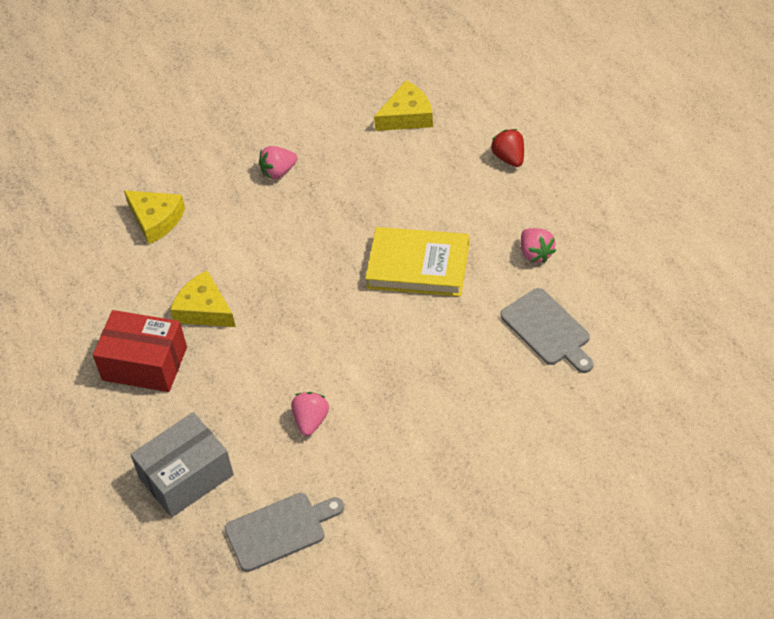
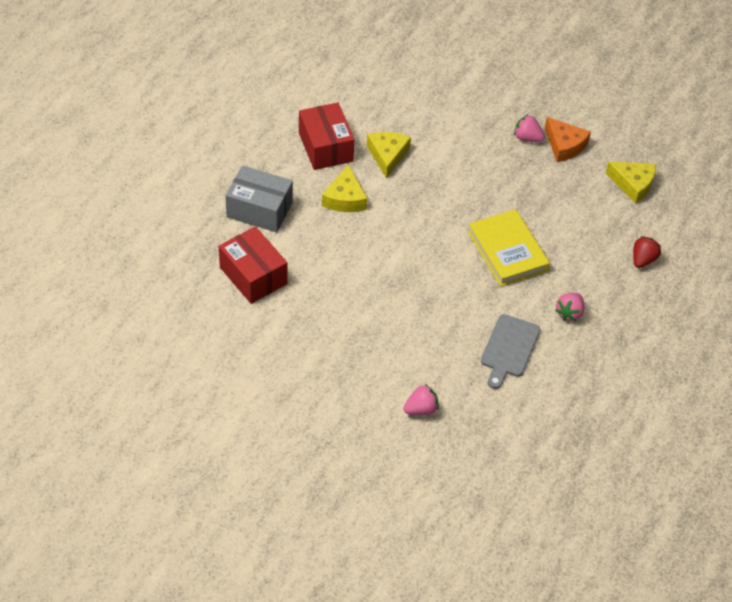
camera: 50 degrees right, 0 degrees up
(156, 220) = (438, 95): yellow cheese -> yellow cheese (345, 198)
(280, 530) = (253, 275): grey cutting board -> red box
(311, 421) = (343, 252): pink strawberry -> pink strawberry (421, 409)
(313, 145) = (564, 145): none -> orange cheese

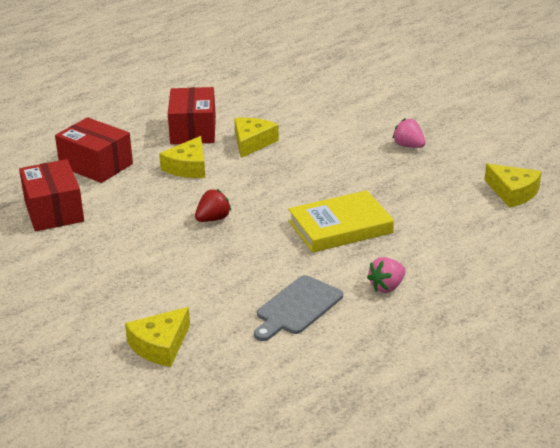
camera: 20 degrees right, 20 degrees down
(259, 209) = (96, 165): grey box -> red box
(421, 409) = (160, 345): pink strawberry -> yellow cheese
(507, 251) = (340, 227): yellow book -> yellow book turned 75 degrees clockwise
(564, 145) = (447, 155): orange cheese -> none
(643, 260) = (499, 254): red strawberry -> red strawberry (213, 219)

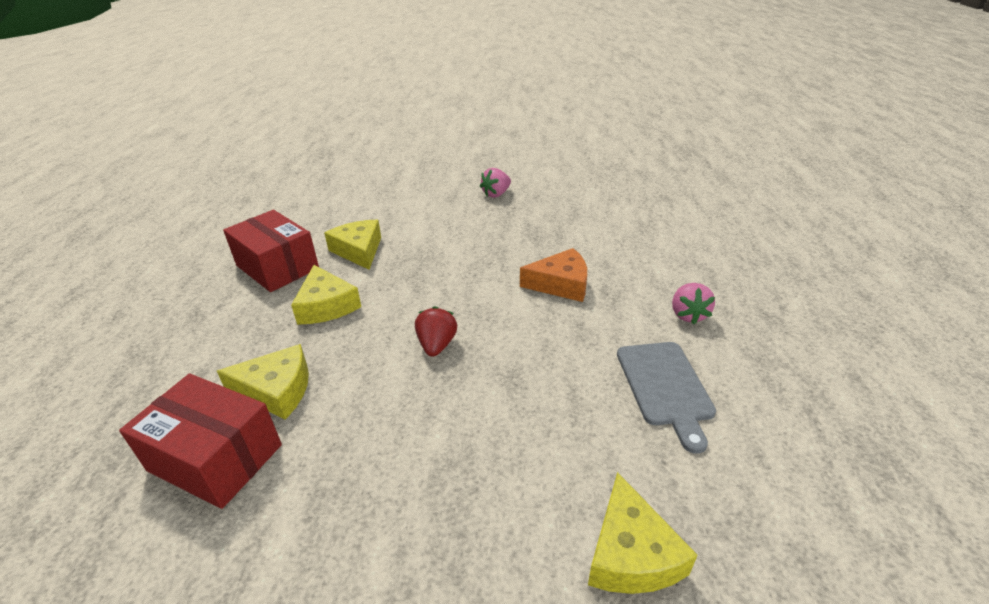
camera: 45 degrees left, 5 degrees up
(96, 165) = (203, 361): red box -> none
(340, 227) = (561, 284): yellow book -> orange cheese
(408, 146) = (496, 194): pink strawberry -> pink strawberry turned 45 degrees counterclockwise
(513, 192) = (623, 193): yellow cheese -> yellow cheese (276, 390)

